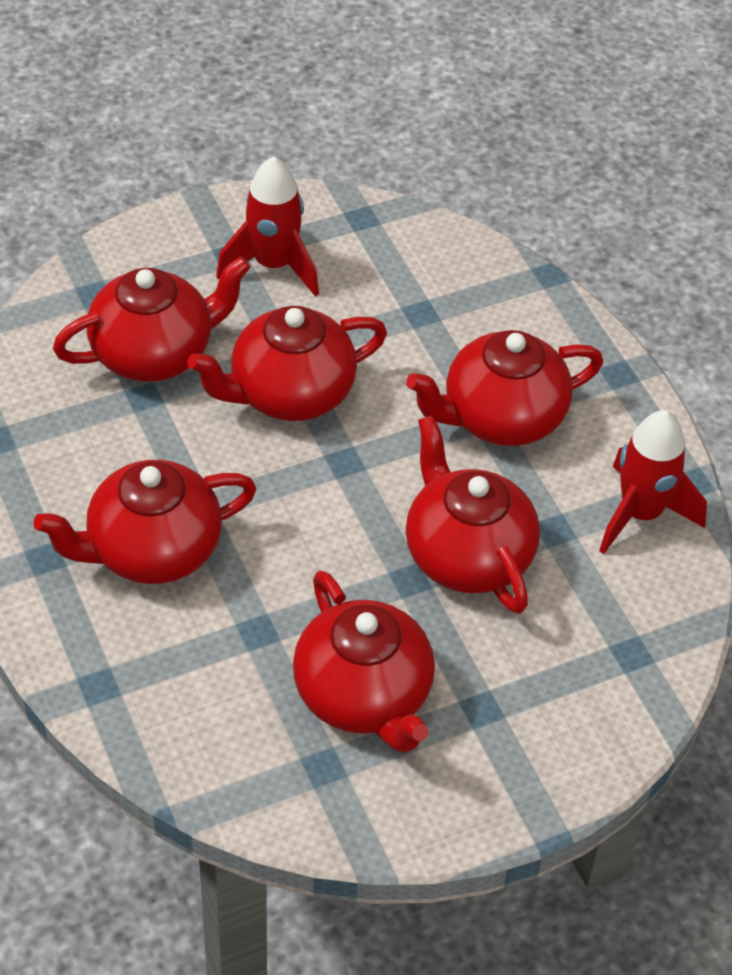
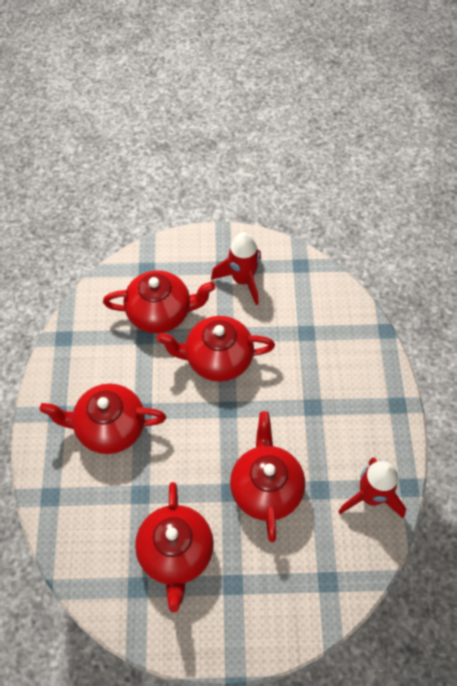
camera: 25 degrees right, 10 degrees up
(500, 418) = (321, 410): red teapot -> none

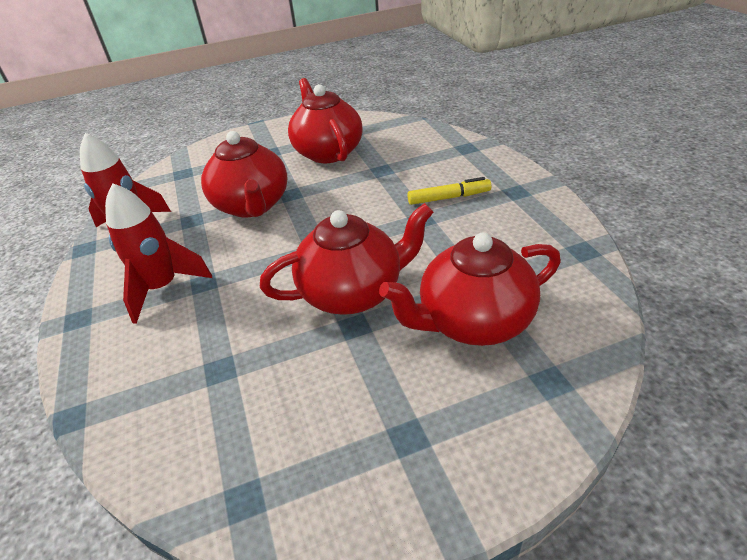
camera: 165 degrees right, 20 degrees down
(109, 428) = (449, 198): red teapot -> yellow marker
(242, 280) = (360, 422): red rocket -> red rocket (163, 288)

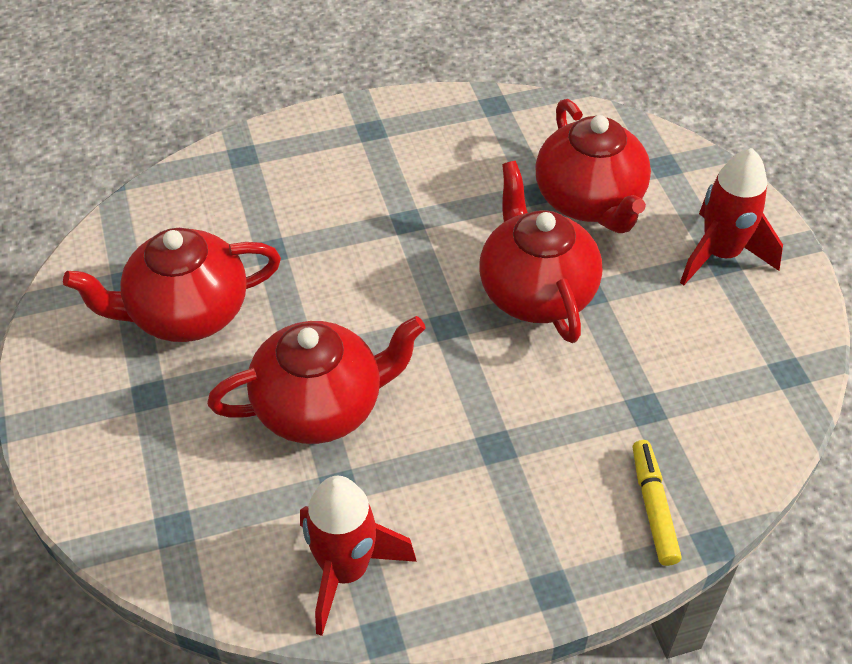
camera: 90 degrees left, 10 degrees up
(163, 288) = (501, 493): red rocket -> red rocket (720, 254)
(449, 198) = (366, 190): yellow marker -> yellow marker (653, 507)

